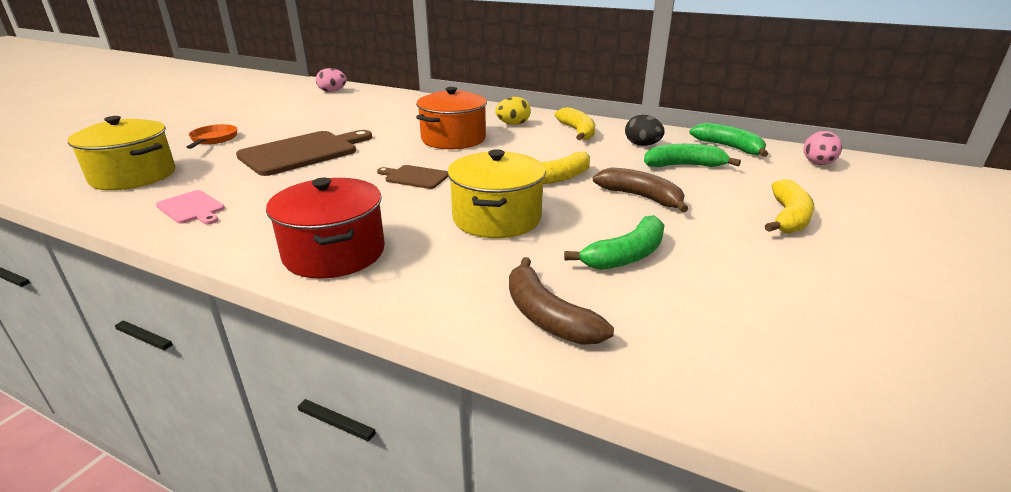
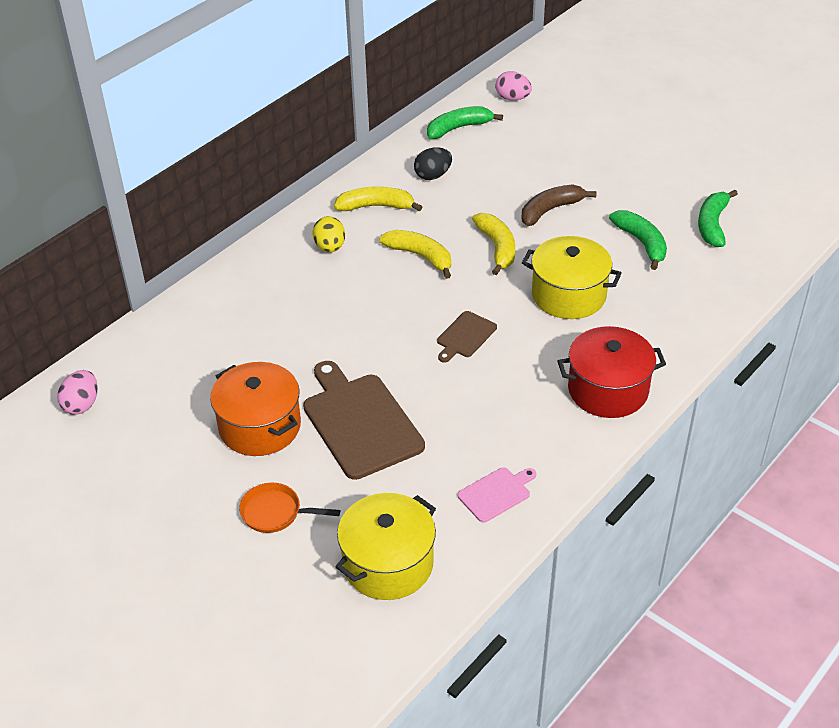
camera: 75 degrees left, 15 degrees up
(453, 139) = (362, 299): orange pot -> orange pot (260, 426)
(547, 316) = (707, 294): brown banana -> none
(684, 166) = (493, 167): green banana -> green banana (712, 225)
(788, 217) = (603, 153): yellow banana -> yellow banana (420, 256)

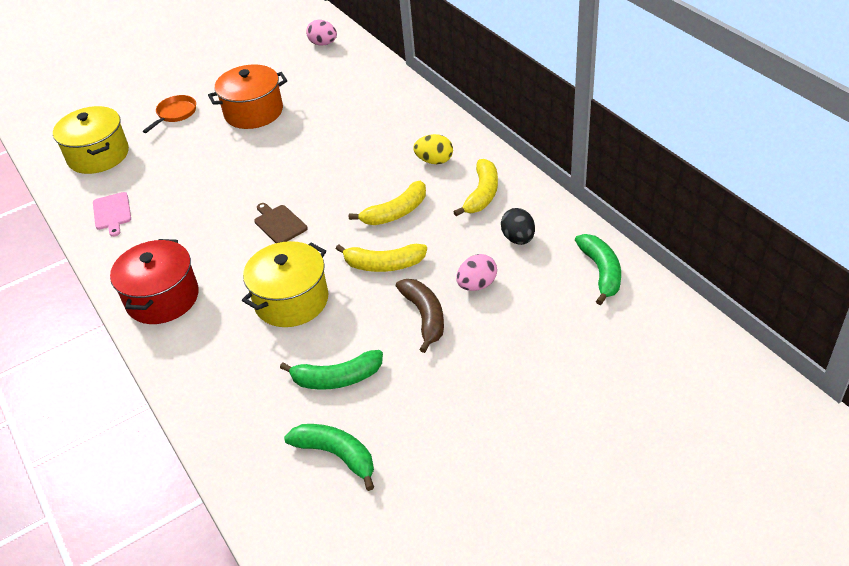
camera: 110 degrees right, 0 degrees up
(360, 422) = (226, 156): brown cutting board -> none
(512, 98) = (655, 331): pink egg -> pink egg (477, 285)

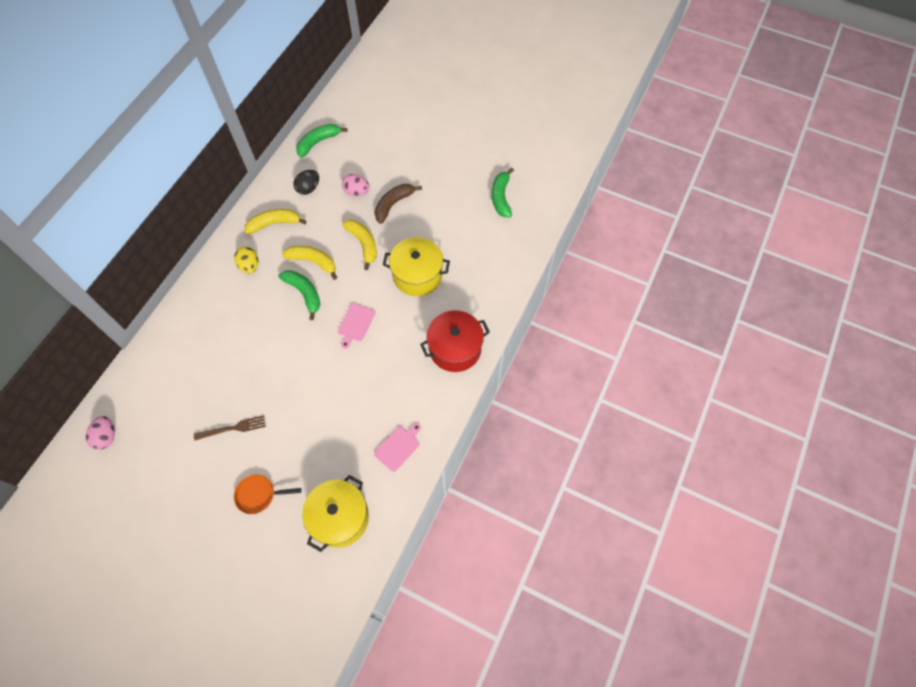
camera: 125 degrees left, 20 degrees up
(253, 112) = (233, 428): orange pot -> brown fork
(279, 223) = (355, 324): brown cutting board -> pink cutting board
(337, 378) = (458, 222): green banana -> green banana (304, 293)

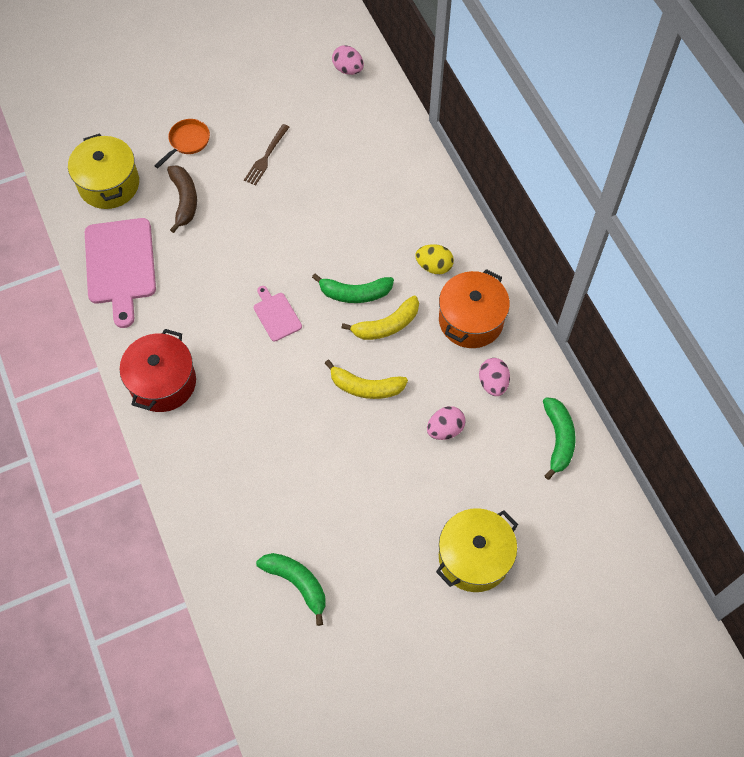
camera: 130 degrees right, 0 degrees up
(274, 223) = (471, 320): yellow banana -> orange pot
(308, 188) = (493, 383): black egg -> pink egg
(393, 204) = (392, 455): brown banana -> brown banana (184, 200)
(398, 447) = (120, 266): pink cutting board -> pink cutting board, size x1.99
(417, 275) = (278, 411): yellow pot -> yellow pot (474, 557)

